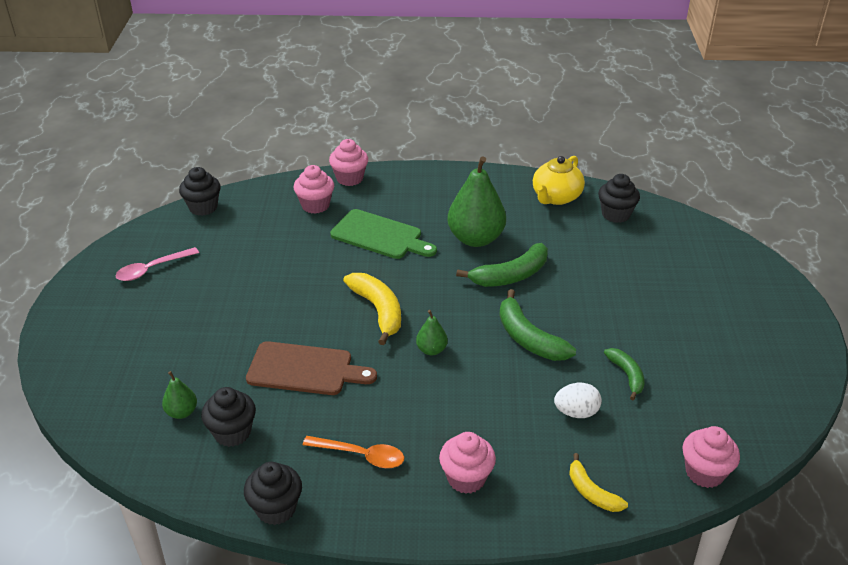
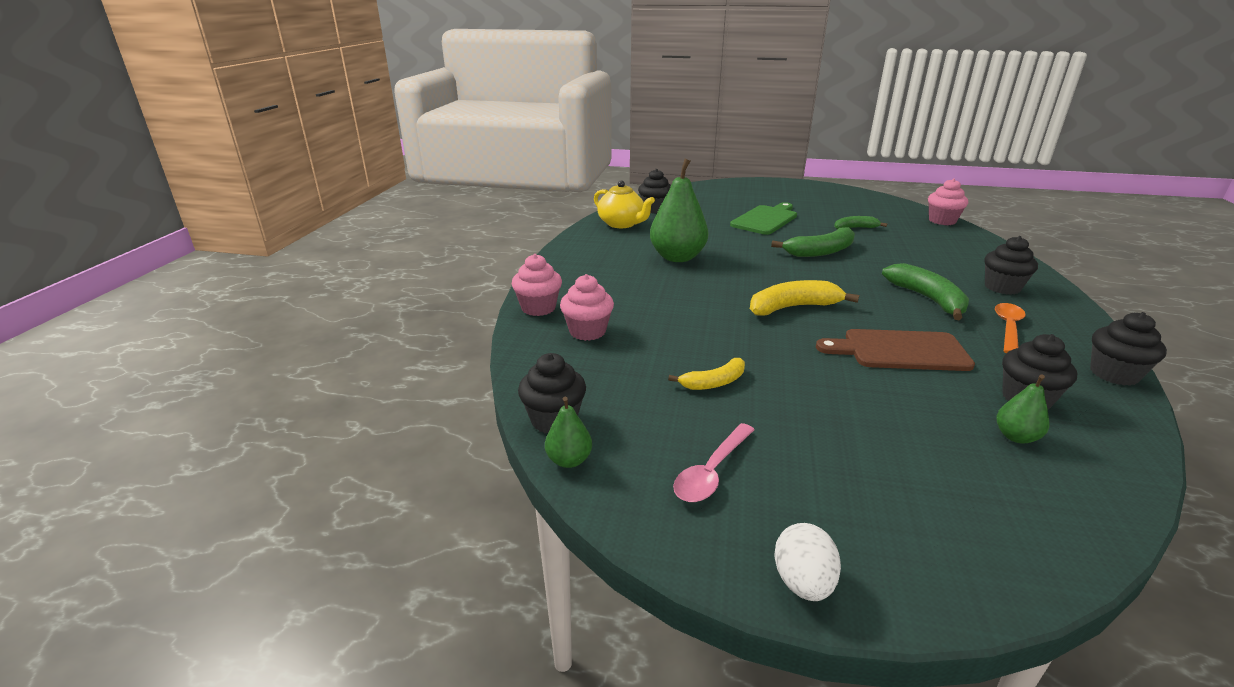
camera: 80 degrees left, 10 degrees down
(152, 269) = (711, 472): pink spoon -> pink spoon turned 60 degrees clockwise
(305, 369) = (900, 351): brown cutting board -> brown cutting board turned 105 degrees counterclockwise
(380, 236) = (662, 298): green cutting board -> green cutting board (765, 219)
(431, 350) = (847, 288): green pear -> green pear (569, 460)
(466, 478) = (1002, 287): pink cupcake -> black cupcake
(510, 275) = (735, 250): green banana -> green banana (927, 299)
(576, 412) = (903, 246): white egg -> white egg (802, 582)
(591, 492) = (983, 250): yellow banana -> yellow banana (713, 382)

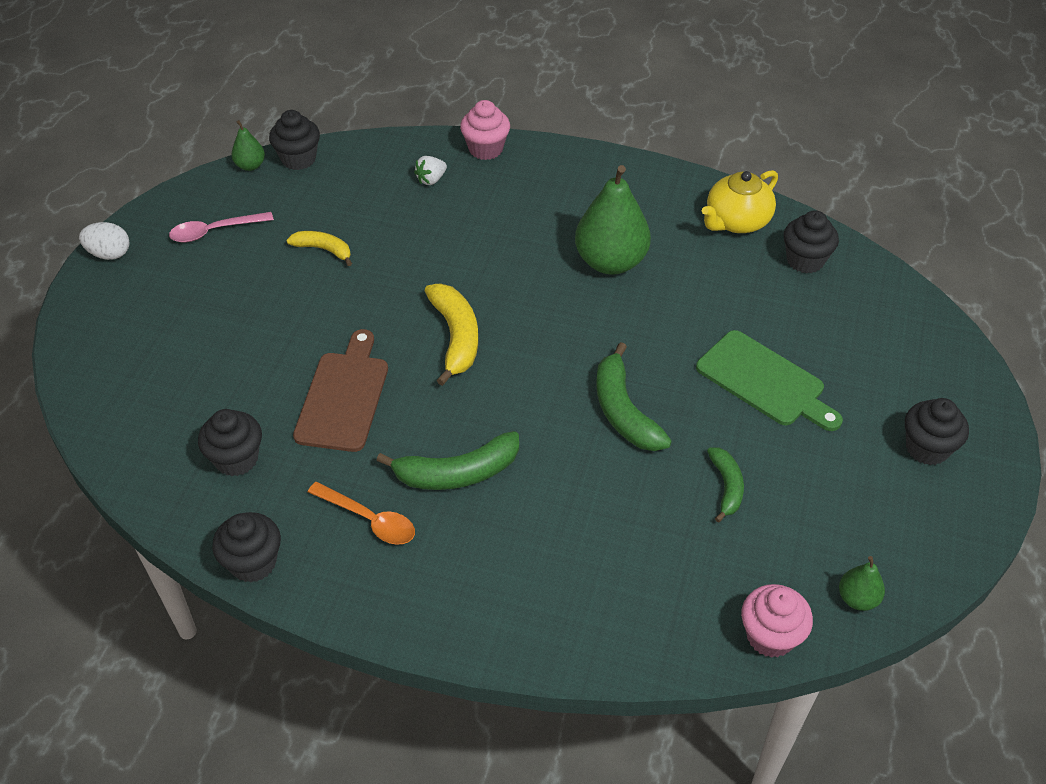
camera: 95 degrees right, 20 degrees up
(587, 331) = (431, 179): pink cupcake -> white strawberry
(711, 472) = (214, 231): pink spoon -> pink spoon turned 60 degrees counterclockwise
(713, 382) = (324, 250): yellow banana -> yellow banana turned 135 degrees clockwise
(1002, 287) = (479, 576): black cupcake -> black cupcake (927, 448)
(1015, 437) = (190, 421): green pear -> green pear (857, 598)

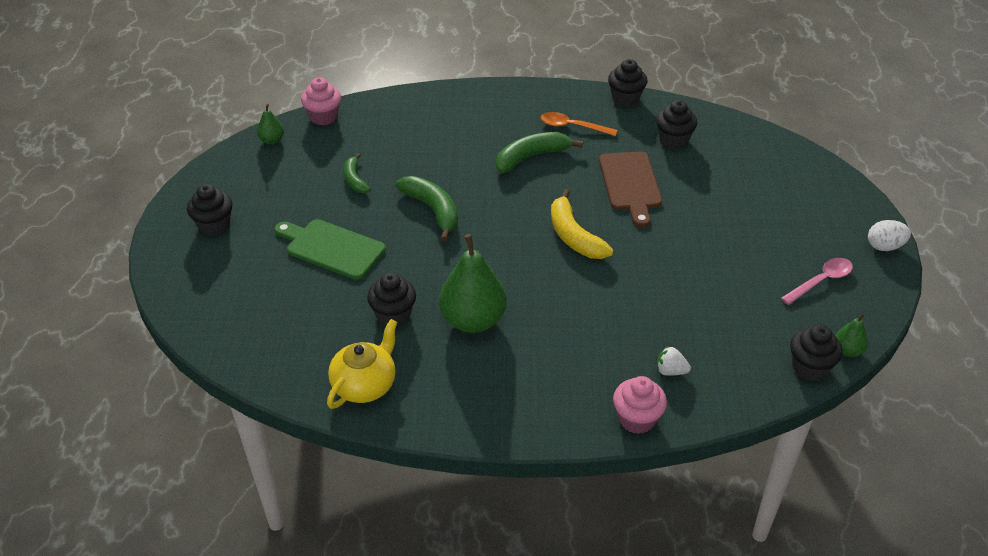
camera: 165 degrees right, 5 degrees down
(324, 250) = (719, 283): yellow banana -> none
(431, 179) = (670, 371): white strawberry -> white strawberry turned 105 degrees counterclockwise
(805, 260) = (299, 356): black cupcake -> black cupcake (393, 315)

